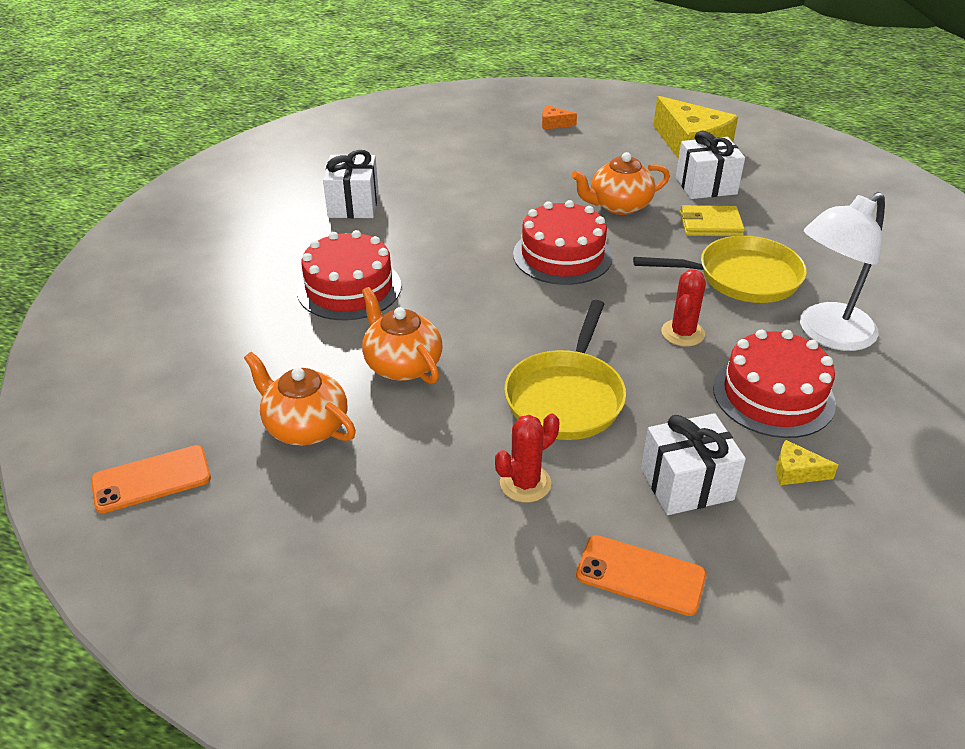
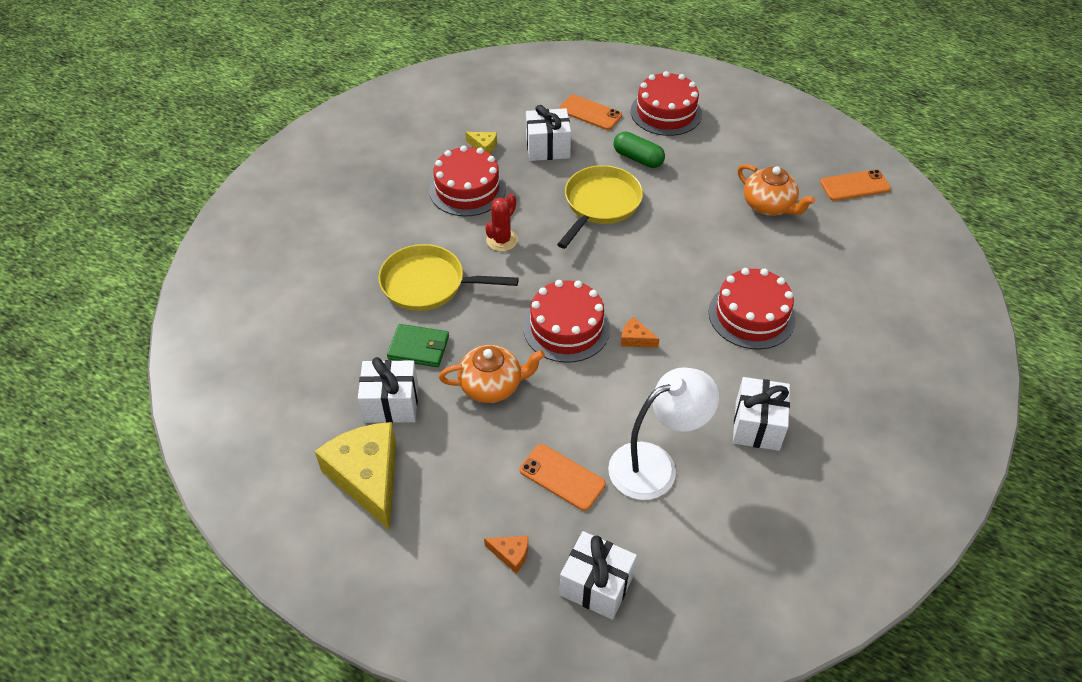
camera: 170 degrees left, 10 degrees up
(402, 365) = (707, 240): orange teapot -> none
(483, 254) = (635, 339): none -> orange cheese
(485, 117) = (596, 585): none -> white gift
(489, 599) = (666, 112): none -> red cake
(525, 483) = (638, 158): red cactus -> green capsule
(528, 160) = (562, 477): none -> orange phone
(710, 224) = (419, 348): yellow wallet -> green wallet
(826, 334) = (400, 227): white lamp -> white lamp (655, 465)

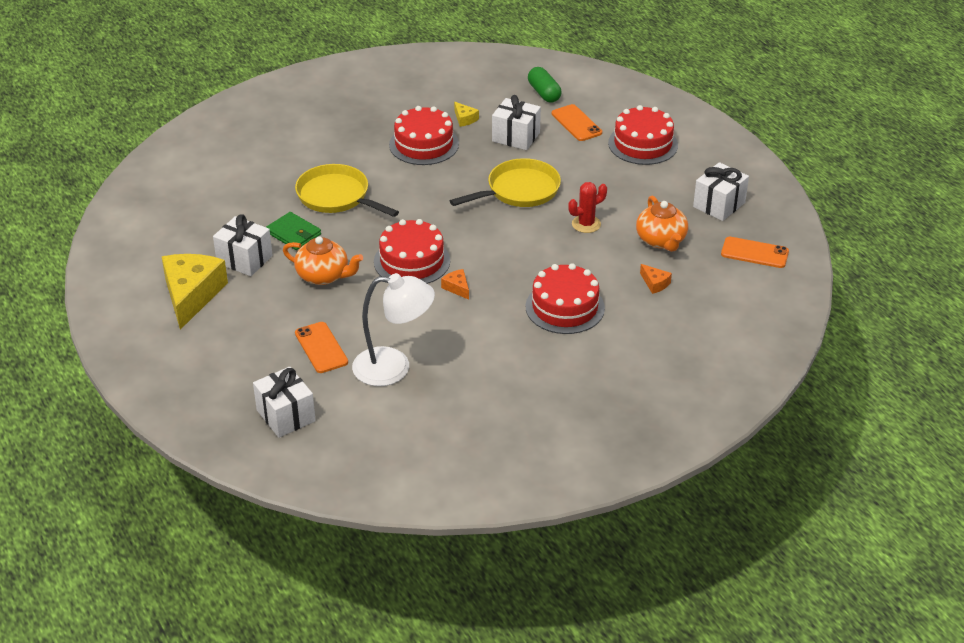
camera: 30 degrees right, 10 degrees down
(502, 240) = (418, 188): red cactus -> red cactus (586, 224)
(511, 554) = (245, 375): orange cheese -> orange cheese (655, 283)
(638, 158) = (583, 169): green capsule -> green capsule (544, 93)
(757, 425) = (494, 376): white gift -> white gift (719, 205)

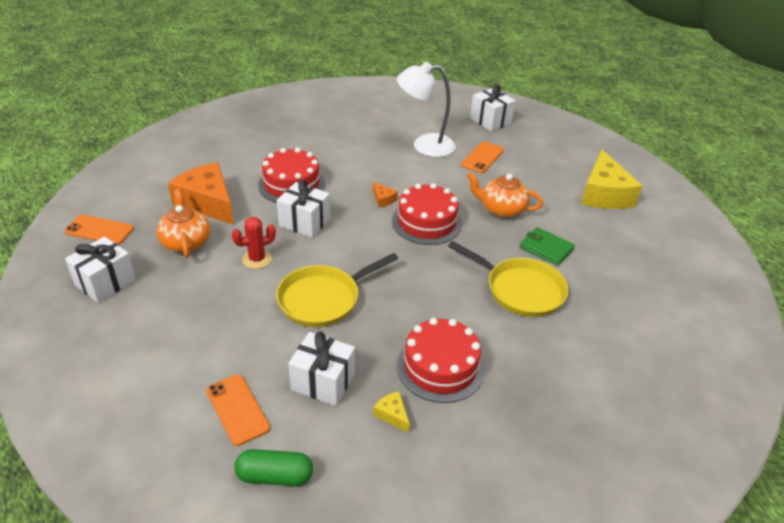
camera: 175 degrees right, 0 degrees up
(244, 259) = (578, 223): white gift -> white gift (304, 222)
(321, 348) = (482, 158): orange phone -> orange phone turned 60 degrees clockwise
(544, 93) = (275, 476): green capsule -> green capsule turned 60 degrees counterclockwise
(643, 144) = (158, 371): red cake -> none
(655, 283) = (208, 203): orange cheese -> orange cheese, size x2.41

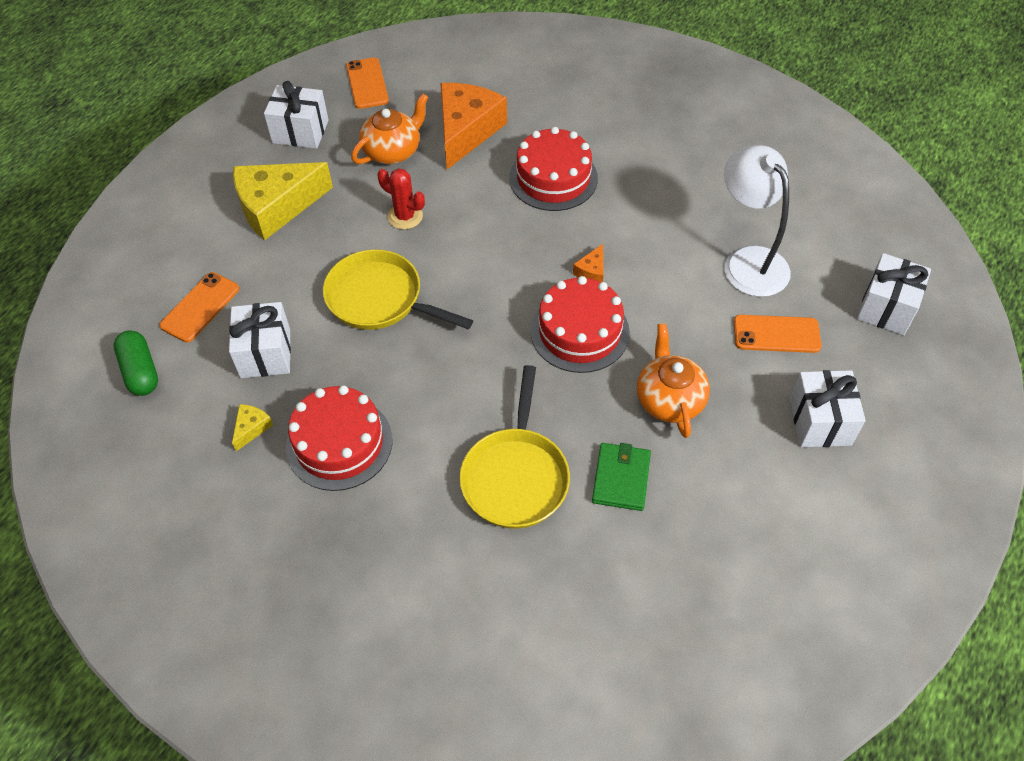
camera: 65 degrees right, 15 degrees up
(304, 222) = (493, 223): white gift -> white gift (820, 421)
(604, 194) = (812, 513): yellow cheese -> yellow cheese (277, 207)

